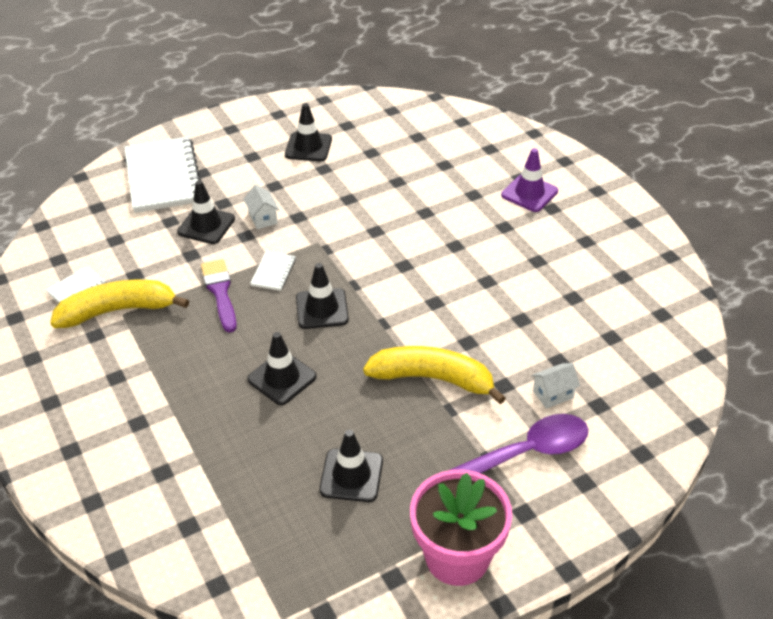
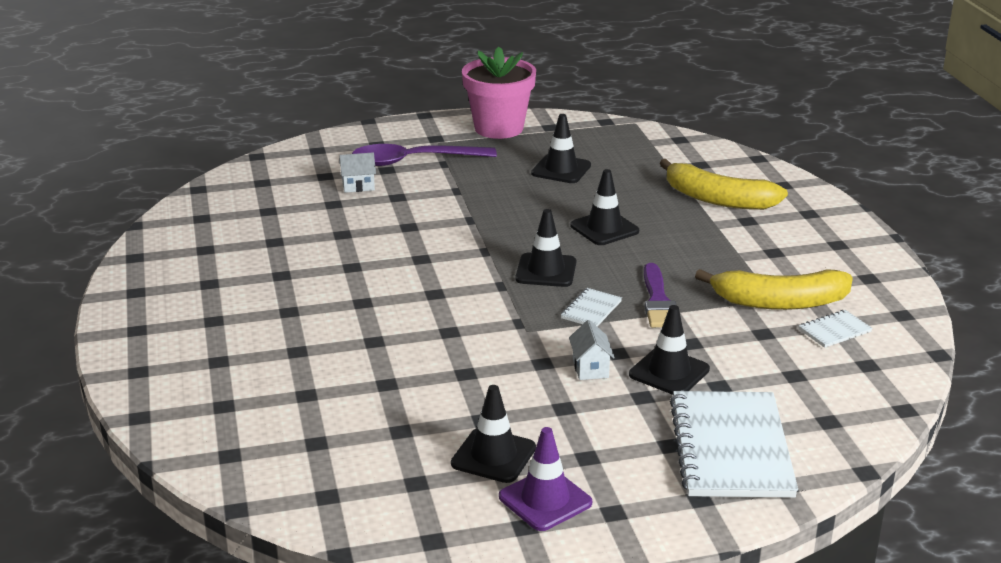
camera: 165 degrees left, 15 degrees down
(433, 379) = (459, 209): yellow banana -> yellow banana (718, 199)
(529, 193) = (224, 340): purple traffic cone -> purple traffic cone (545, 500)

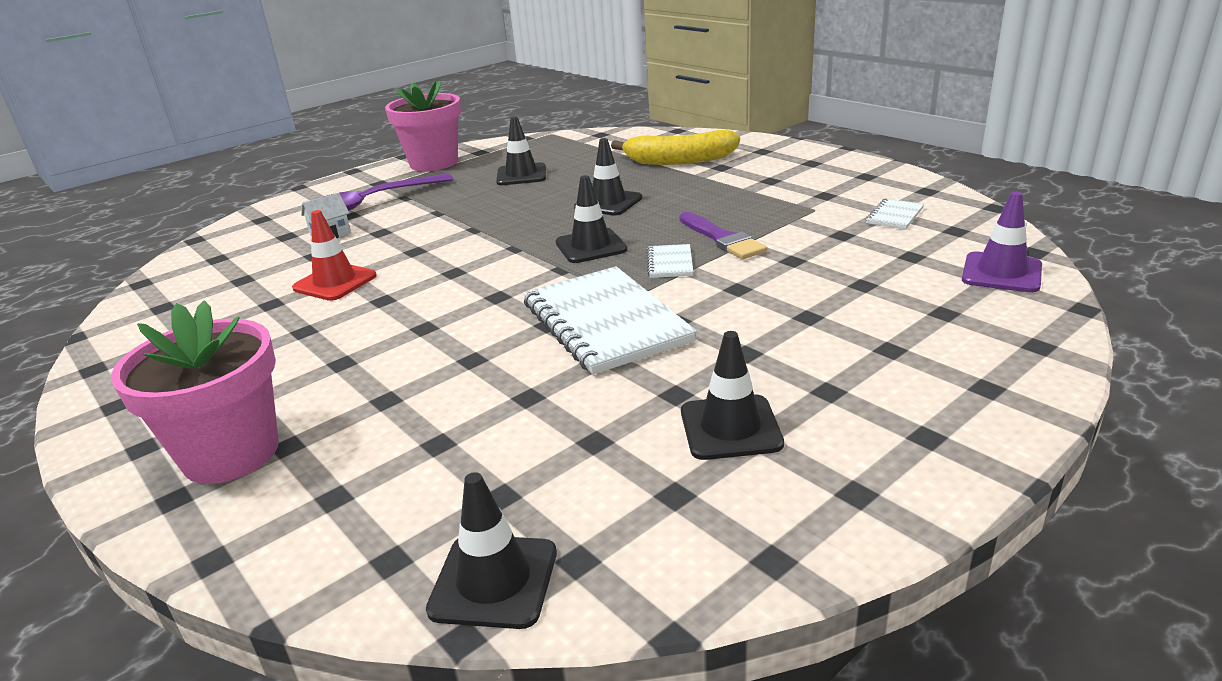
camera: 25 degrees left, 0 degrees up
(184, 354) = (231, 453): none -> pink flower pot
(330, 237) = (335, 282): none -> red traffic cone
(545, 500) = (842, 453): purple traffic cone -> purple traffic cone (1001, 273)
(590, 368) = (729, 309): white house -> none
(669, 372) = (805, 288): black traffic cone -> black traffic cone (494, 581)
(731, 448) = (947, 331): white notebook -> white notebook (605, 322)
(779, 302) = (823, 210): yellow banana -> none

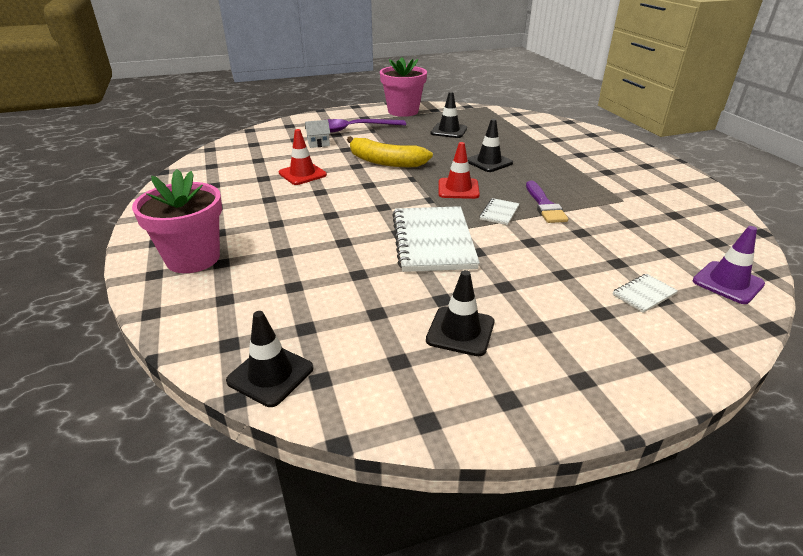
camera: 20 degrees right, 5 degrees up
(591, 246) = (458, 189): black traffic cone -> red traffic cone
(679, 160) = (555, 143): yellow banana -> yellow banana (385, 162)
(894, 216) = (678, 219): white notebook -> white notebook (644, 294)

